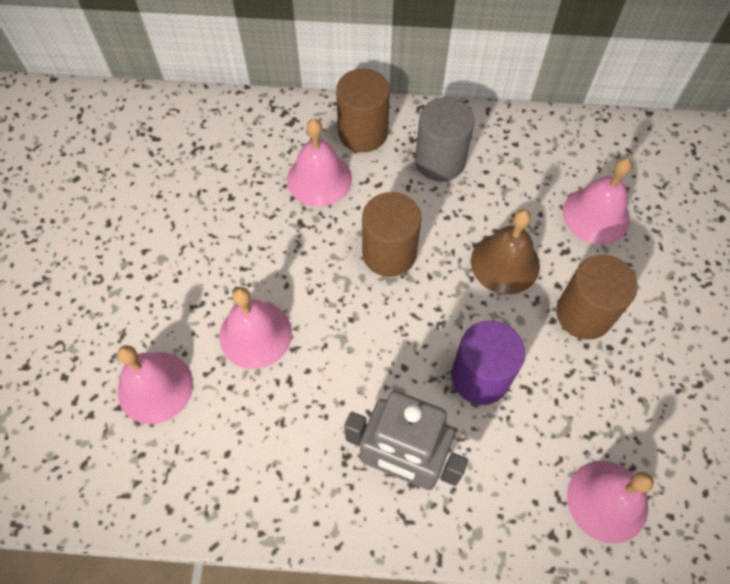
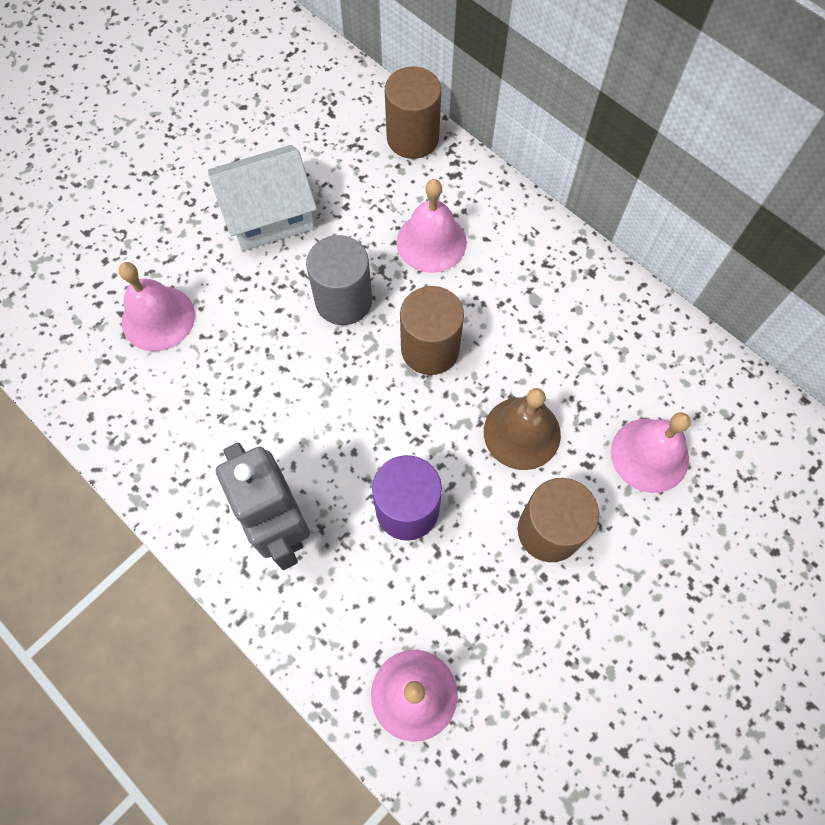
camera: 40 degrees right, 5 degrees up
(175, 244) = (269, 215): none -> white house
(255, 334) = (264, 334): pink bell -> none
(363, 133) = (506, 227): brown cylinder -> brown cylinder (412, 138)
(440, 161) = (551, 301): grey cylinder -> grey cylinder (343, 300)

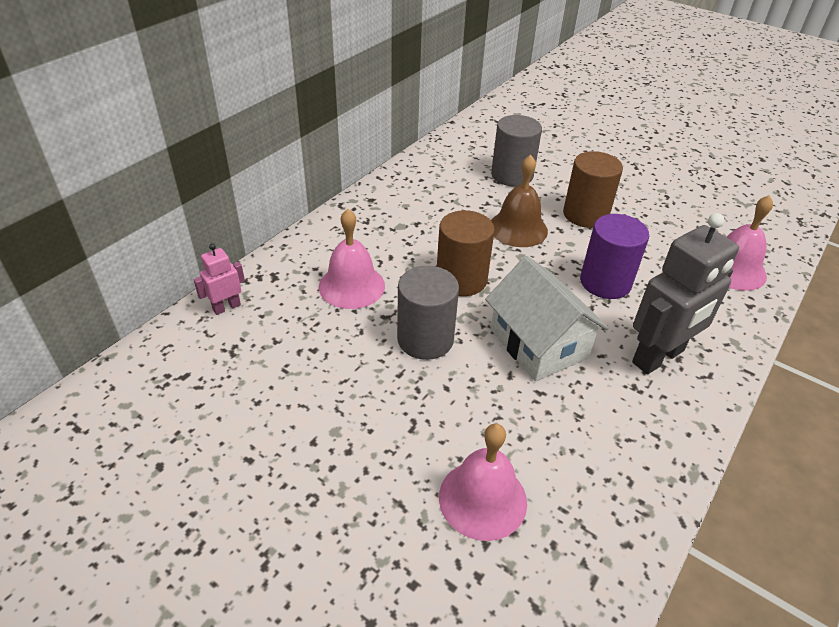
camera: 100 degrees left, 25 degrees down
(269, 215) = (328, 413): white house -> white house (538, 343)
(412, 138) = (226, 307): brown cylinder -> pink robot
(649, 455) = (512, 175): pink bell -> grey cylinder

